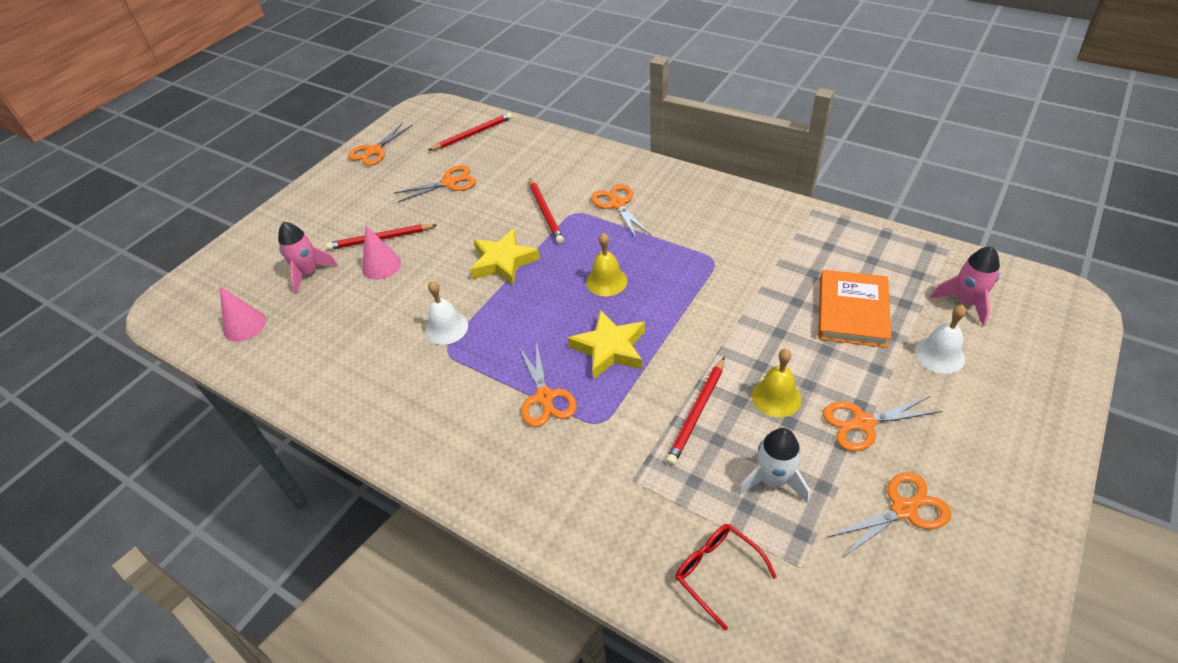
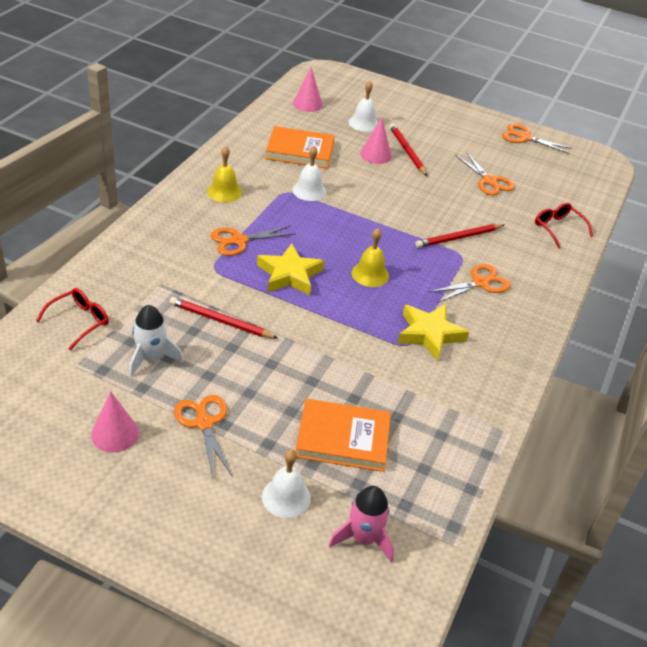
camera: 75 degrees right, 5 degrees down
(309, 273) = (363, 123): pink rocket -> white bell
(357, 335) = (300, 151): none -> orange book
(473, 134) = (568, 190): red pencil -> none
(503, 262) = (388, 215): yellow star -> yellow star (429, 334)
(533, 147) = (558, 228): none -> red glasses
(776, 397) = (235, 370): yellow bell -> yellow bell (224, 192)
(903, 509) = (115, 433): orange scissors -> pink cone

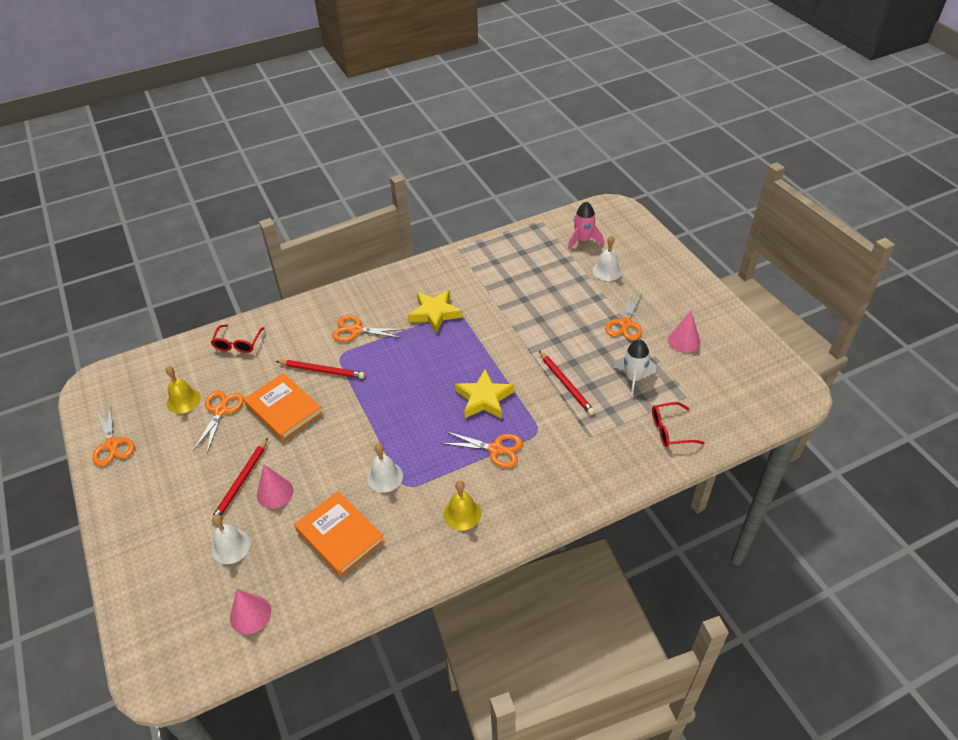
camera: 135 degrees left, 5 degrees up
(343, 438) = (551, 283): orange book -> orange book (284, 409)
(370, 274) = (424, 372): yellow bell -> yellow bell (183, 400)

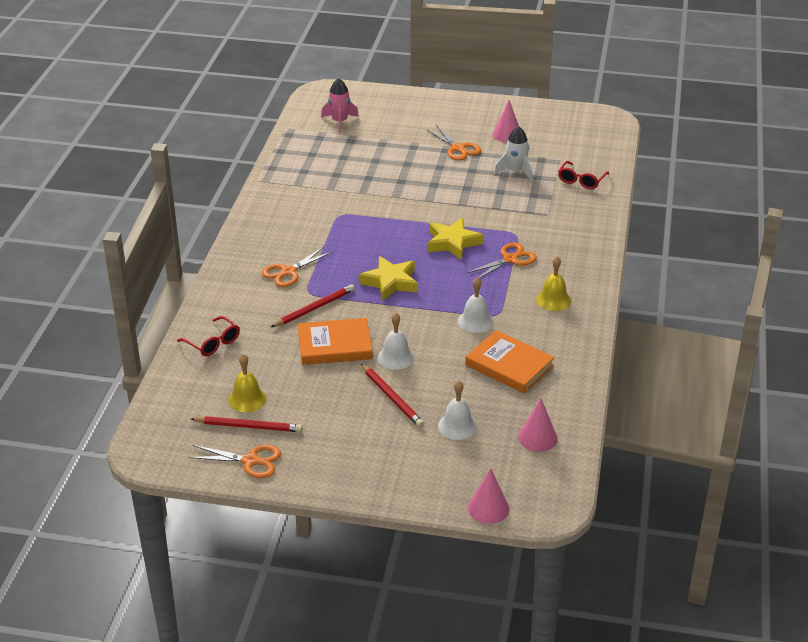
camera: 55 degrees left, 10 degrees down
(220, 411) = (290, 382): orange scissors -> none
(275, 493) = (426, 383): pink cone -> pink cone (488, 508)
(340, 535) = (509, 365): orange book -> orange book turned 45 degrees clockwise
(435, 313) = (324, 225): yellow star -> yellow star (390, 282)
(566, 384) = (485, 201): red pencil -> red pencil (248, 426)
(607, 271) = (390, 128): white bell -> white bell (396, 357)

